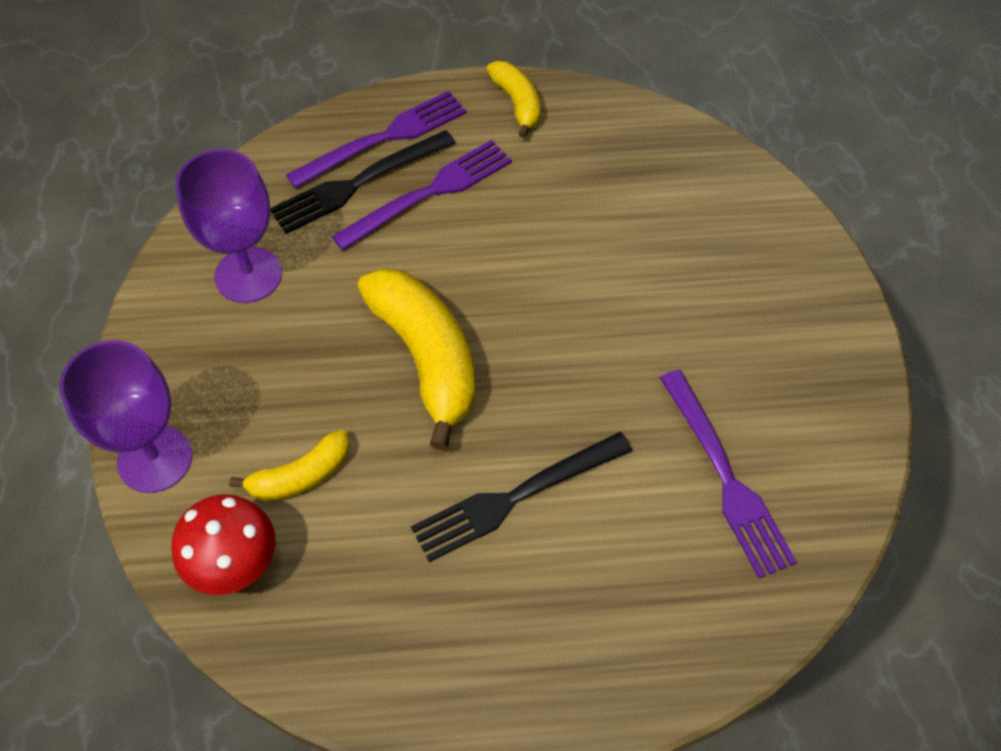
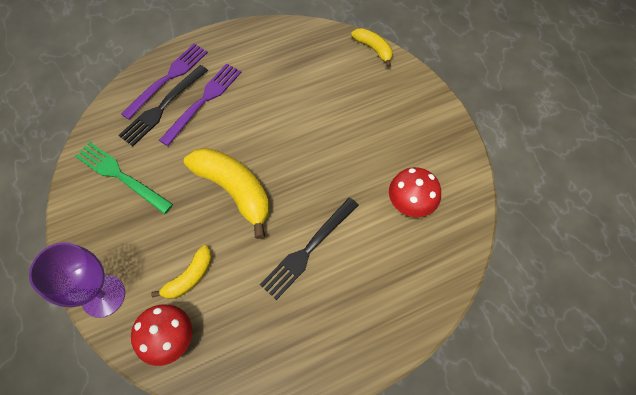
camera: 20 degrees left, 5 degrees up
(248, 275) = (119, 175): purple goblet -> green fork
(517, 103) = (233, 40): yellow banana -> yellow banana (374, 49)
(727, 479) = (410, 204): purple fork -> red mushroom

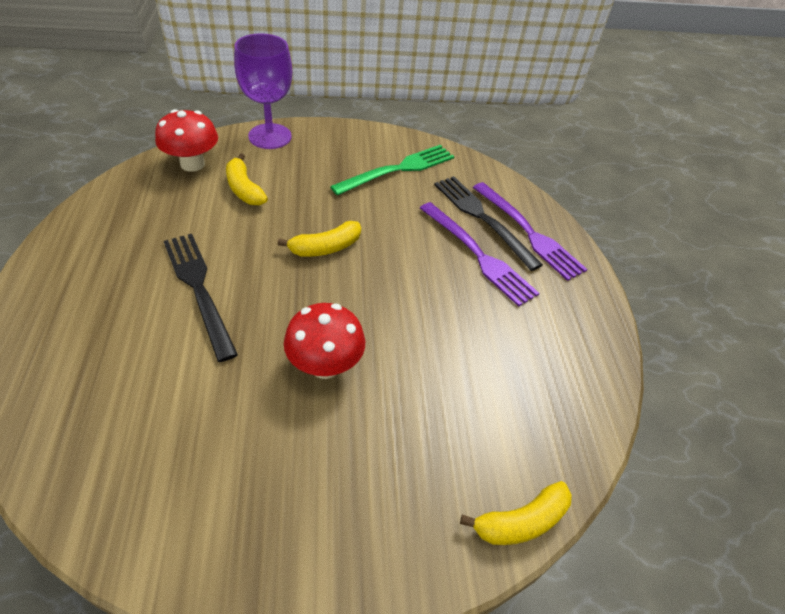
camera: 105 degrees right, 15 degrees down
(234, 190) = (325, 248): yellow banana -> yellow banana, size x0.55
(410, 204) = (173, 432): red mushroom -> red mushroom (325, 365)

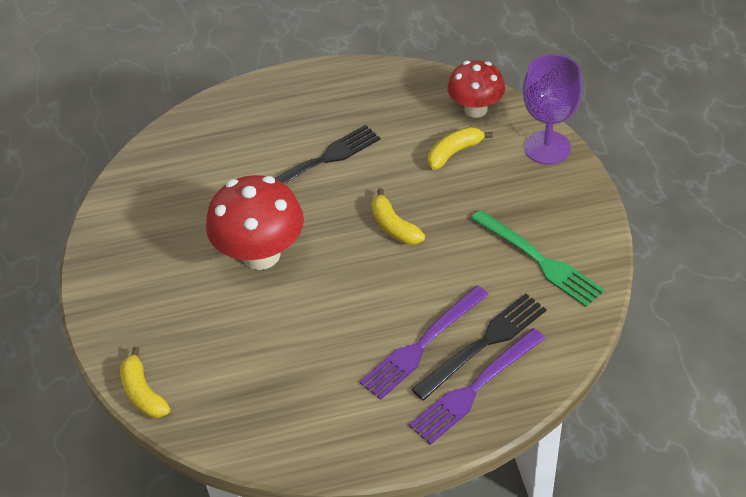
camera: 90 degrees right, 0 degrees up
(325, 365) = (261, 254): red mushroom -> red mushroom, size x1.52

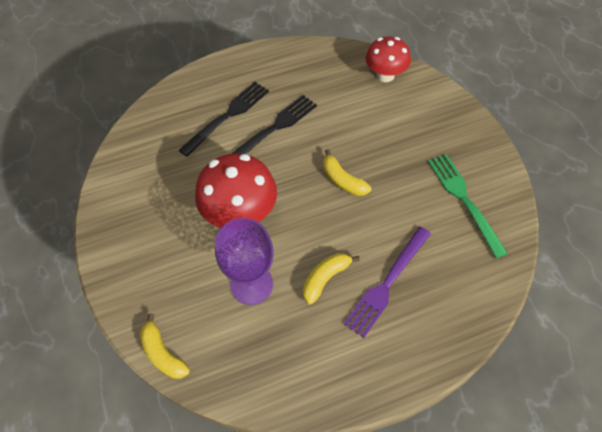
camera: 10 degrees left, 10 degrees up
(454, 153) = (376, 113): yellow banana -> yellow banana (325, 278)
(474, 389) = (437, 320): purple fork -> none
(484, 343) = (436, 276): black fork -> black fork (228, 115)
(540, 260) = (463, 199): green fork -> green fork turned 150 degrees counterclockwise
(547, 148) = (447, 103): purple goblet -> purple goblet (251, 284)

